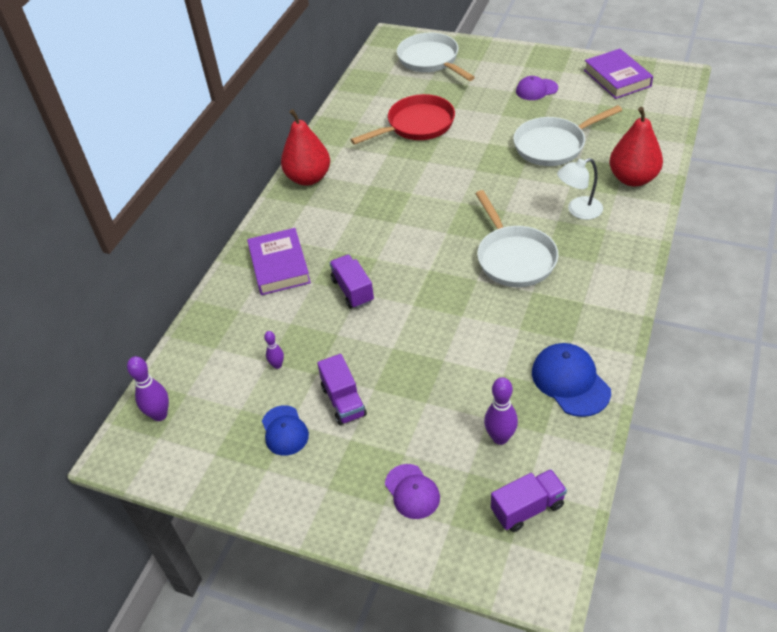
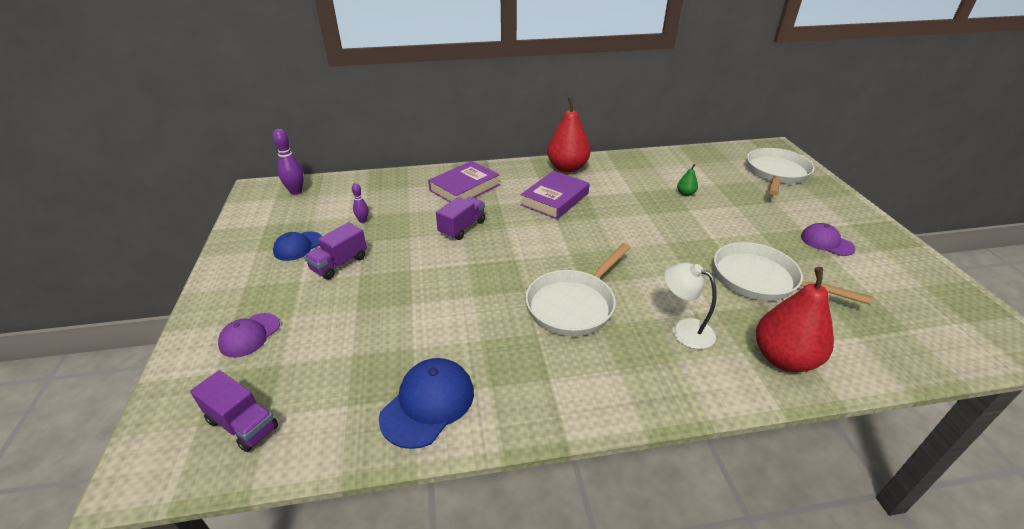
camera: 55 degrees right, 10 degrees down
(417, 125) = (685, 194): red pan -> green pear
(500, 438) = (330, 373): purple bowling pin -> none
(617, 78) = (932, 292): purple book -> purple book (555, 199)

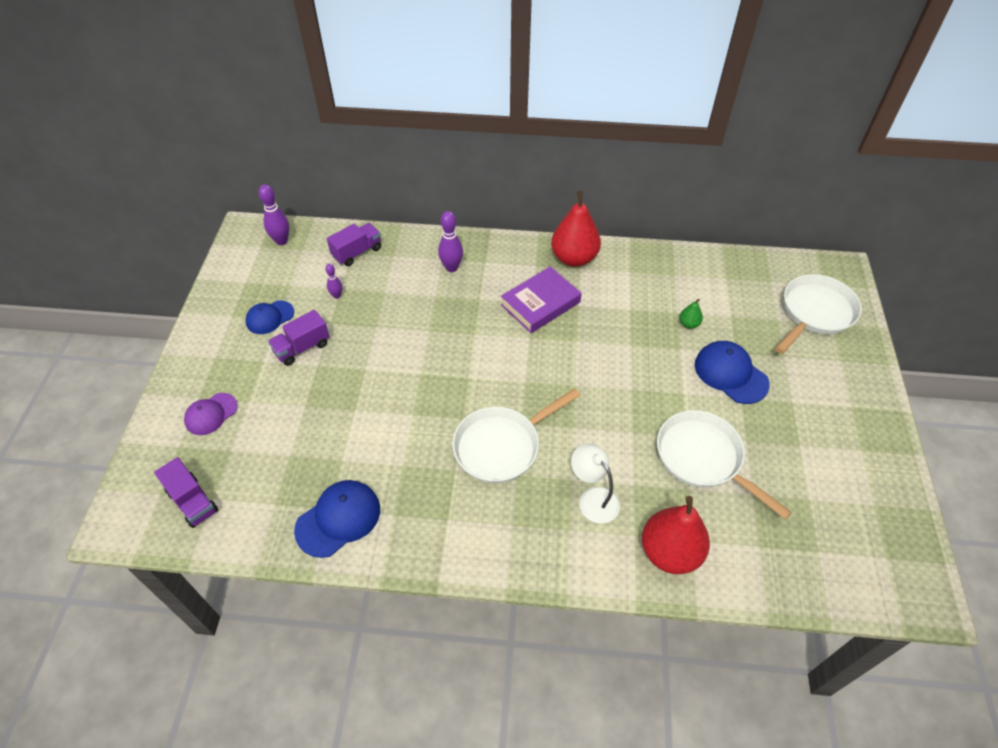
camera: 15 degrees right, 15 degrees up
(462, 228) = (430, 325): purple truck -> purple truck (357, 252)
(464, 187) = (451, 268): purple book -> purple bowling pin
(741, 219) = (730, 374): none -> blue cap
(826, 242) = (807, 426): purple cap -> none

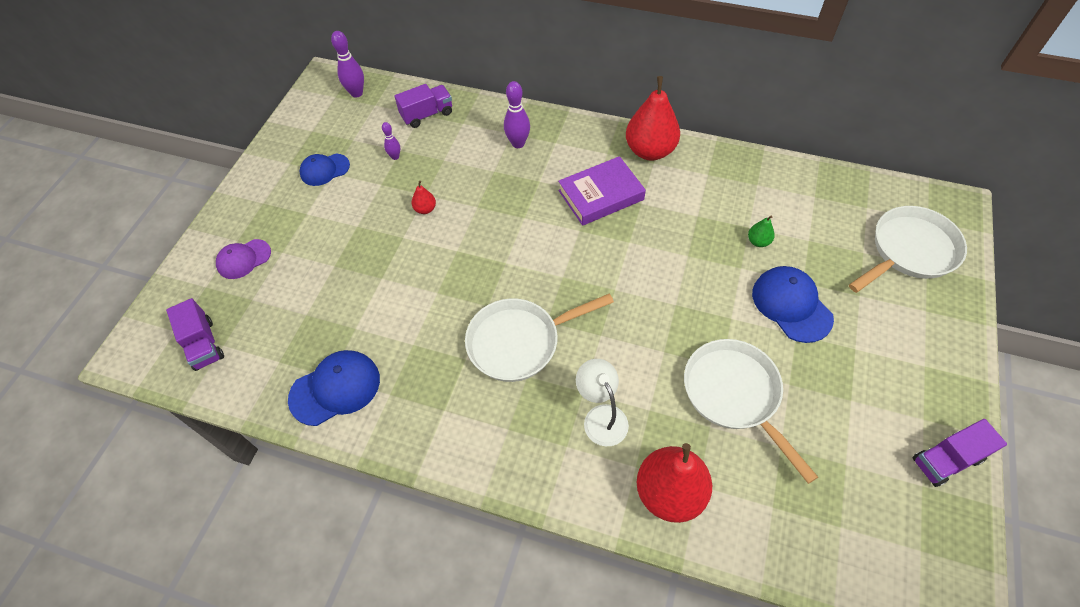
camera: 15 degrees right, 5 degrees up
(302, 348) = (347, 205): purple truck -> purple truck (946, 459)
(380, 340) = (425, 209): none -> red pear

